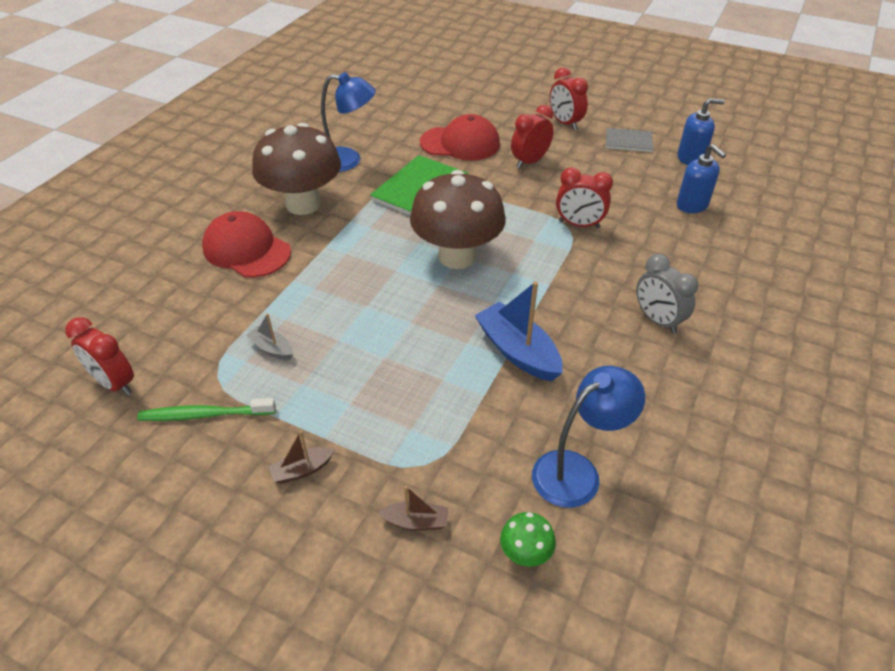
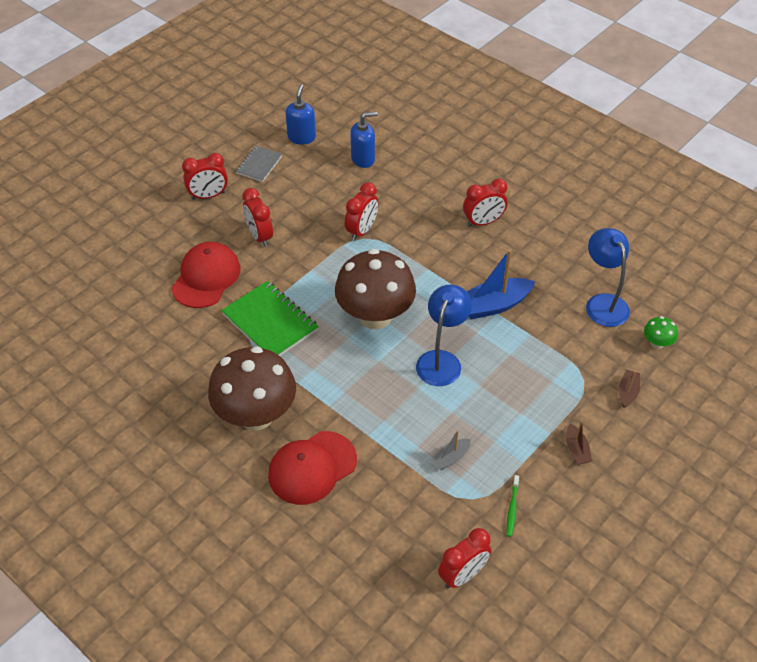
camera: 75 degrees left, 5 degrees up
(204, 414) = (512, 509): green toothbrush -> green toothbrush, size x0.62
(348, 161) = (195, 369): blue lamp -> blue lamp (441, 360)
(657, 320) = (483, 222): grey clock -> red clock

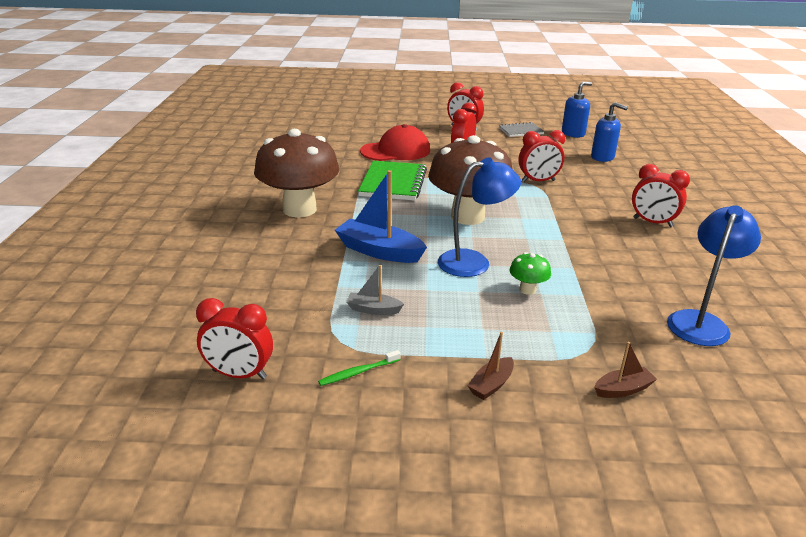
camera: 50 degrees right, 20 degrees down
(312, 468) = (277, 249): red cap -> none
(493, 305) = (578, 262): blue boat -> blue boat (379, 251)
(657, 343) = (724, 383): green mushroom -> green mushroom (527, 290)

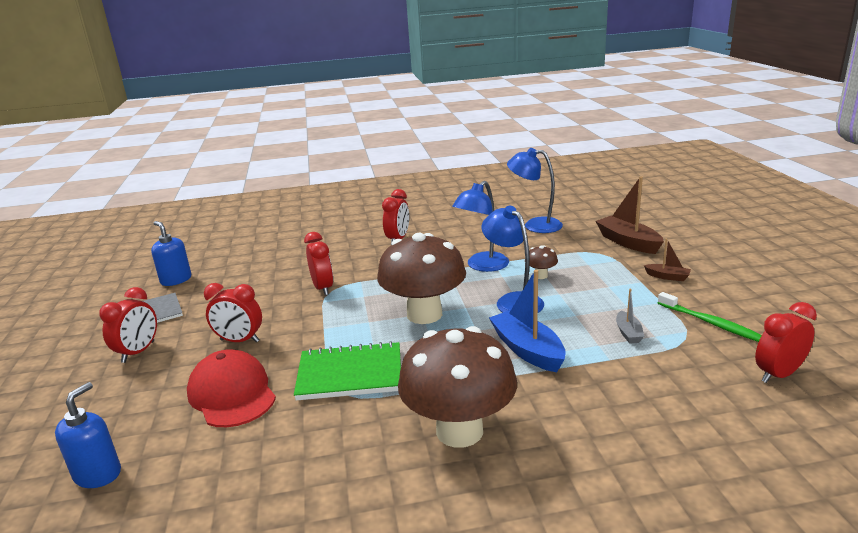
camera: 100 degrees left, 5 degrees down
(239, 374) = (778, 374): red clock -> red clock turned 120 degrees counterclockwise
(358, 372) = (711, 323): green toothbrush -> green toothbrush, size x1.63
(379, 251) = (527, 350): blue boat -> blue boat turned 135 degrees clockwise
(527, 290) = (541, 276): green mushroom -> brown mushroom
(565, 259) = (482, 266): none -> blue lamp
(602, 157) = (252, 262): blue soap dispenser -> blue soap dispenser (98, 474)
(623, 389) = (628, 242): brown boat -> brown boat, size x1.94

